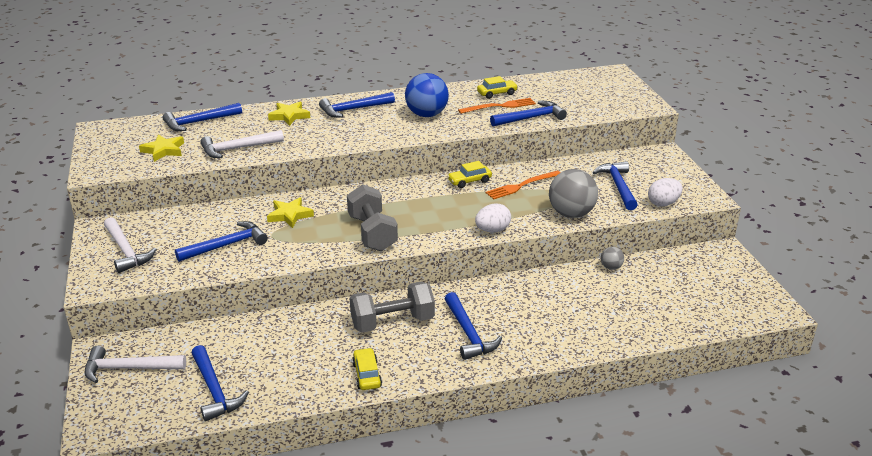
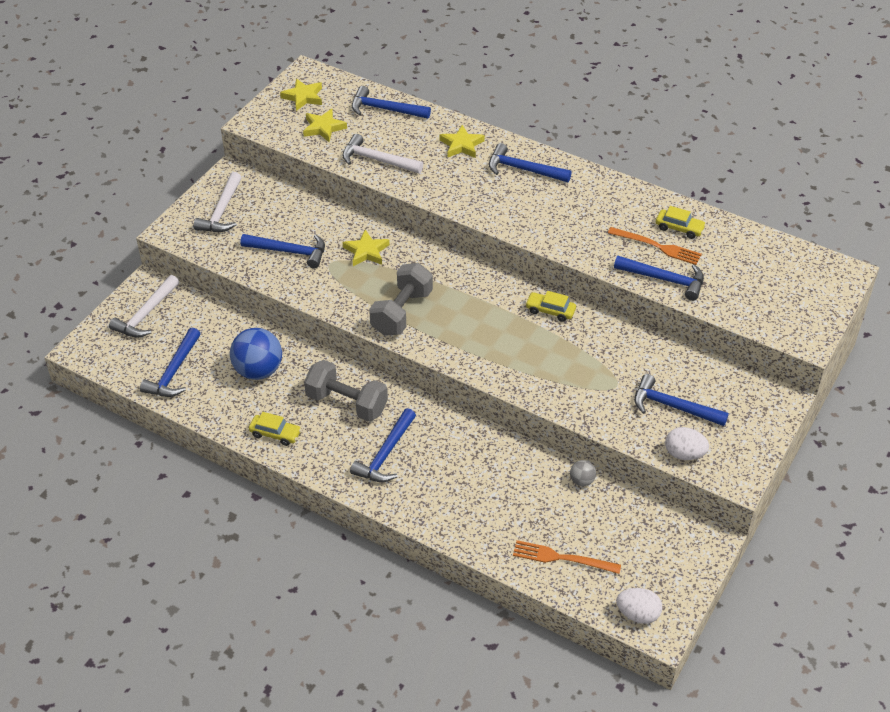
camera: 45 degrees right, 15 degrees up
(117, 142) = (303, 97): none -> yellow star
(128, 368) = (146, 314): white hammer -> white hammer turned 105 degrees counterclockwise
(367, 375) = (275, 434): yellow car -> yellow car turned 75 degrees clockwise
(426, 115) = (576, 215): blue ball -> blue ball (258, 370)
(492, 230) = (495, 376): white egg -> white egg (638, 614)
(521, 185) = (587, 346): orange fork -> orange fork (562, 558)
(571, 214) = (584, 406): grey ball -> none
(618, 186) = (673, 406): blue hammer -> blue hammer turned 105 degrees counterclockwise

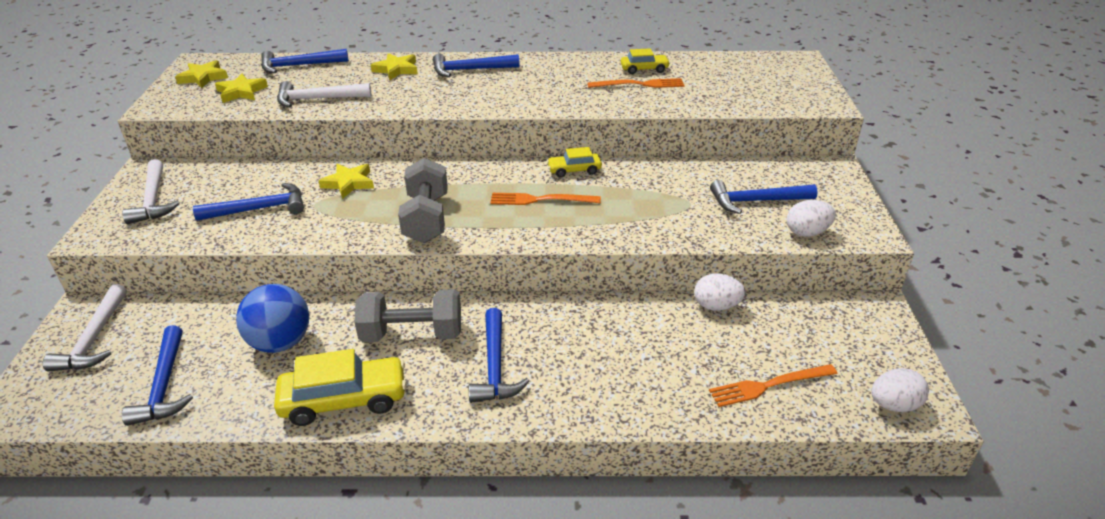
camera: 30 degrees left, 10 degrees down
(275, 434) = (344, 400): yellow car -> yellow car, size x1.80
(500, 330) = (540, 200): none -> orange fork
(582, 481) = (716, 306): grey ball -> white egg
(664, 279) = (670, 102): blue hammer -> none

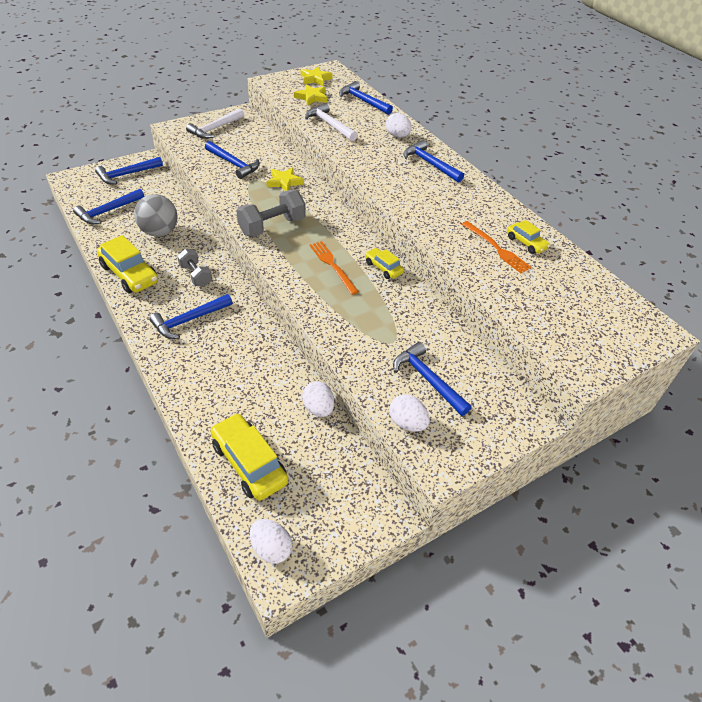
camera: 55 degrees right, 10 degrees up
(94, 339) = (127, 174): white hammer -> blue hammer
(281, 342) = (159, 232): blue ball -> grey ball
(396, 69) = (397, 136): yellow star -> white egg
(412, 334) = (196, 275): grey dumbbell -> grey dumbbell, size x0.64
(769, 385) = (249, 463): orange fork -> yellow car

